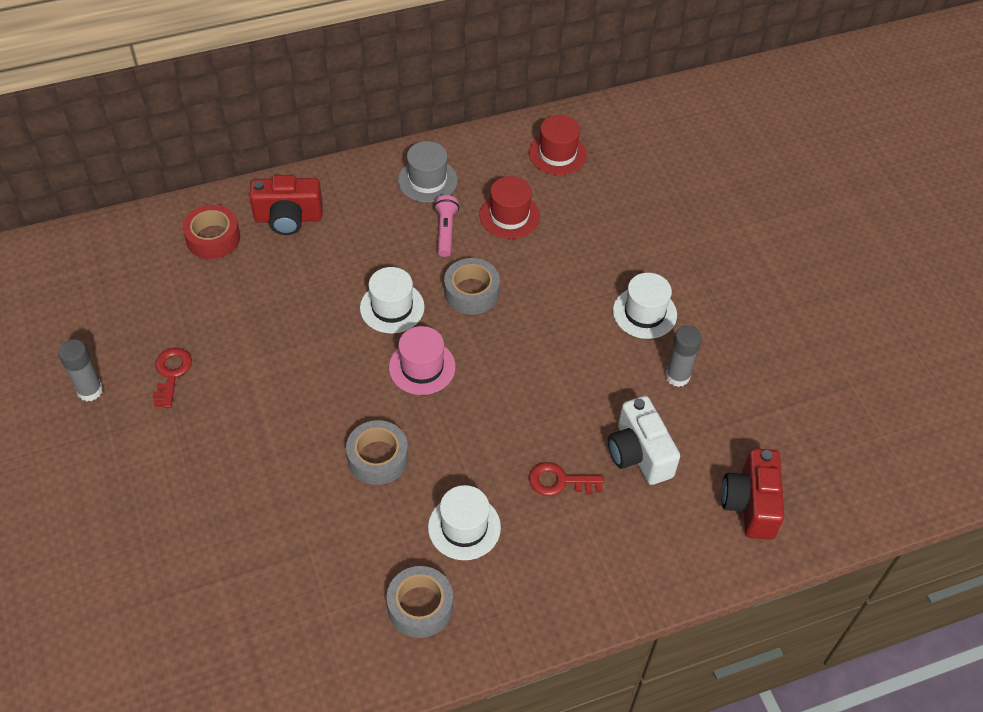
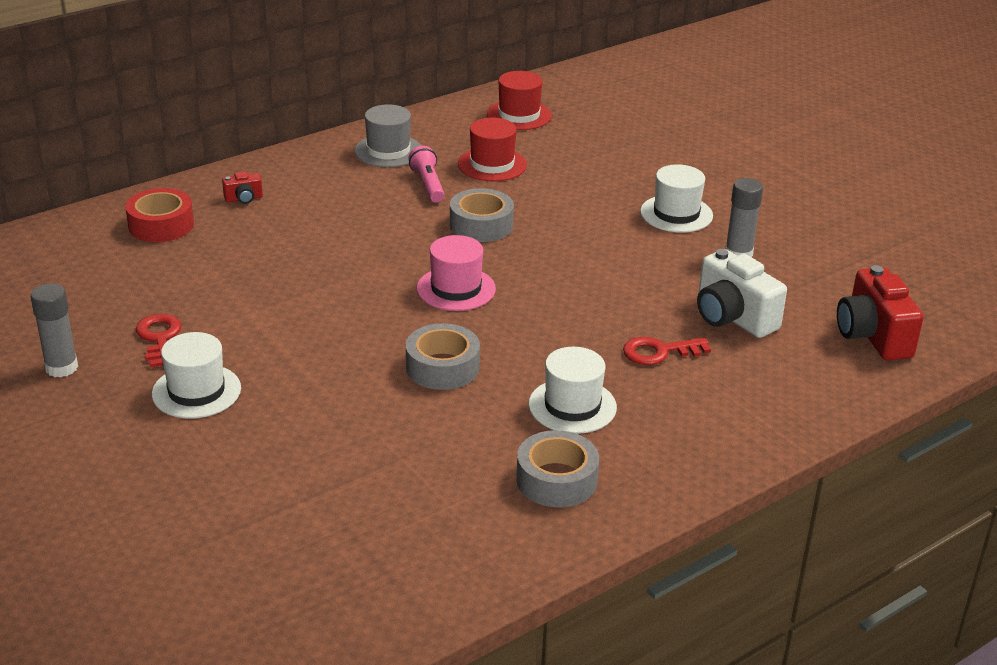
camera: 15 degrees left, 20 degrees down
(288, 218) = (244, 198): red camera -> red camera, size x0.47
(392, 307) = (397, 248): white hat -> white hat (196, 391)

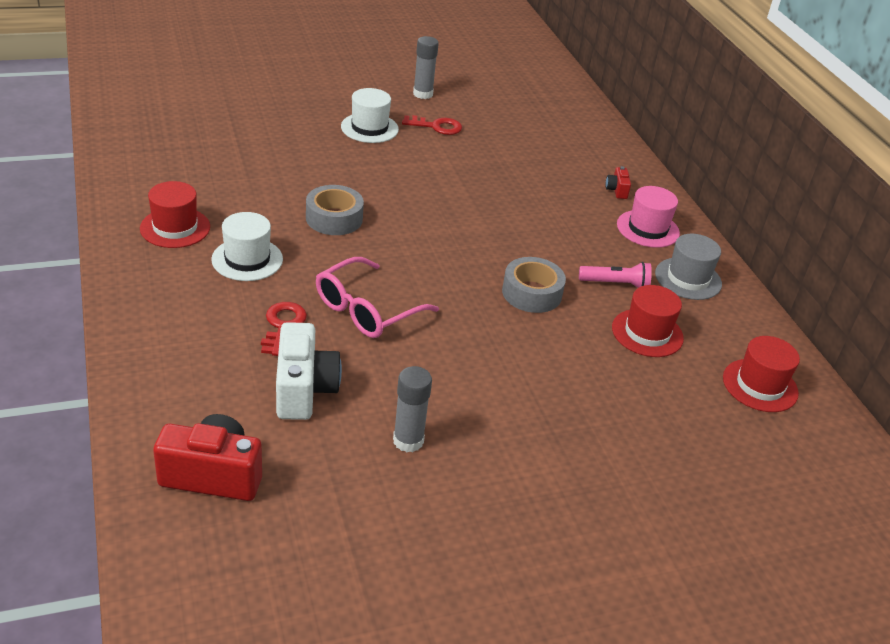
camera: 105 degrees right, 5 degrees up
(161, 225) = (586, 151): red tape -> none
(456, 289) = (435, 252): pink hat -> pink hat (648, 229)
(556, 480) = (175, 228): grey tape -> red hat
(590, 309) = (366, 310): none -> pink glasses
(676, 214) = (507, 426): white hat -> none
(732, 317) = (304, 389): white camera -> white camera turned 105 degrees clockwise

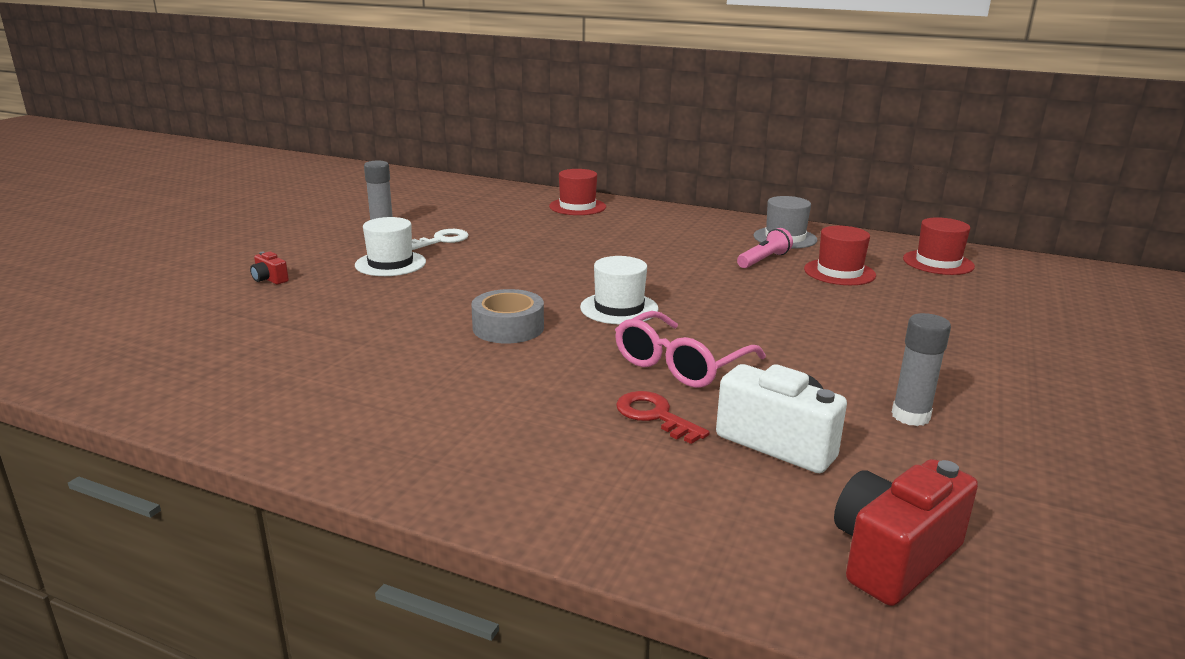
camera: 45 degrees left, 15 degrees down
(175, 228) = (382, 416): red hat -> red hat (577, 206)
(247, 259) = (509, 394): white hat -> white hat (619, 308)
(366, 310) = (680, 364): pink glasses -> pink glasses turned 45 degrees clockwise
(436, 126) = (442, 240): red key -> white key
(531, 293) = (740, 290): grey tape -> none
(616, 190) = (641, 219): red camera -> red camera (269, 279)
(648, 229) = (705, 227): pink hat -> none

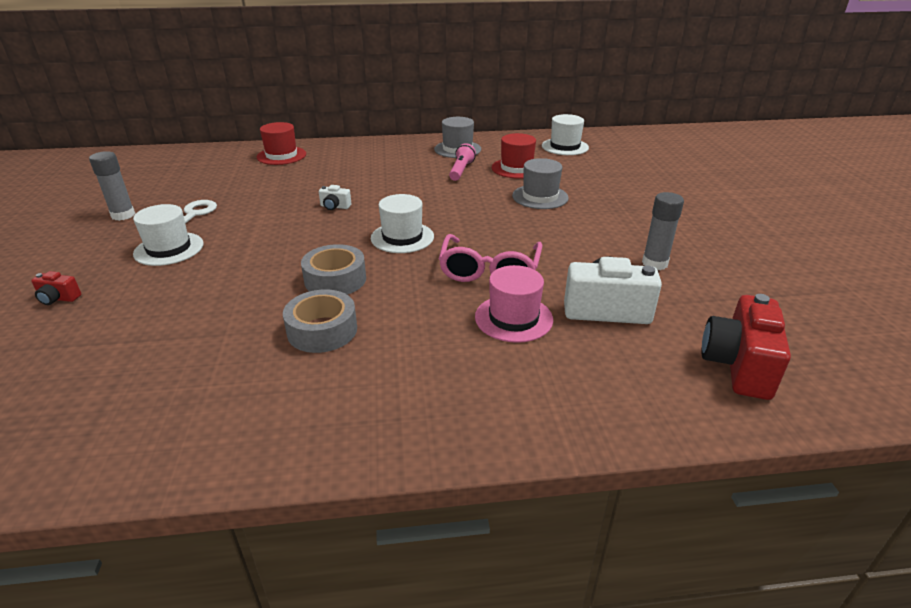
camera: 30 degrees left, 10 degrees up
(448, 366) = (322, 330): none -> grey tape
(580, 264) = (335, 207): none -> white camera
(655, 416) = (513, 318): red key -> pink hat
(835, 308) = (540, 197): none -> grey hat
(938, 262) = (565, 147): red hat -> white hat

